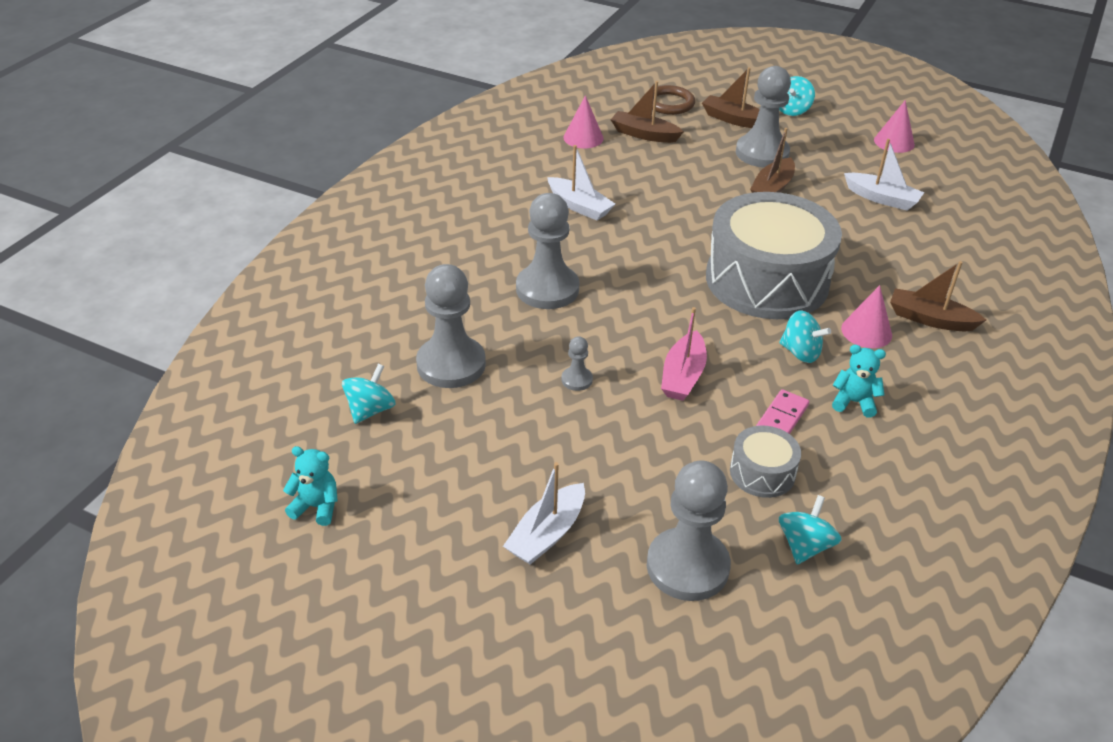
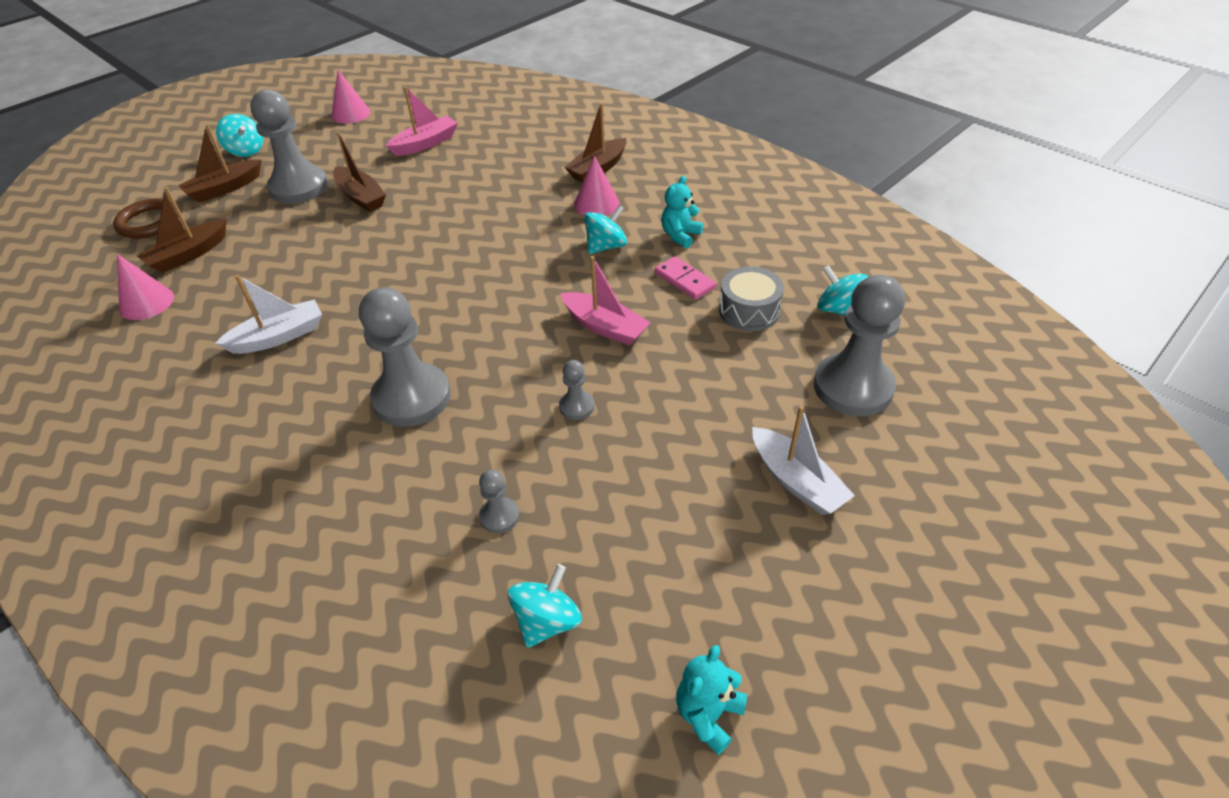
camera: 70 degrees left, 5 degrees up
(370, 410) = (547, 621): turquoise spinning top -> turquoise spinning top turned 75 degrees clockwise
(451, 364) = (499, 516): grey pawn -> grey pawn, size x0.45
(767, 280) = (496, 238): grey drum -> none
(882, 198) = (425, 144): white boat -> pink boat

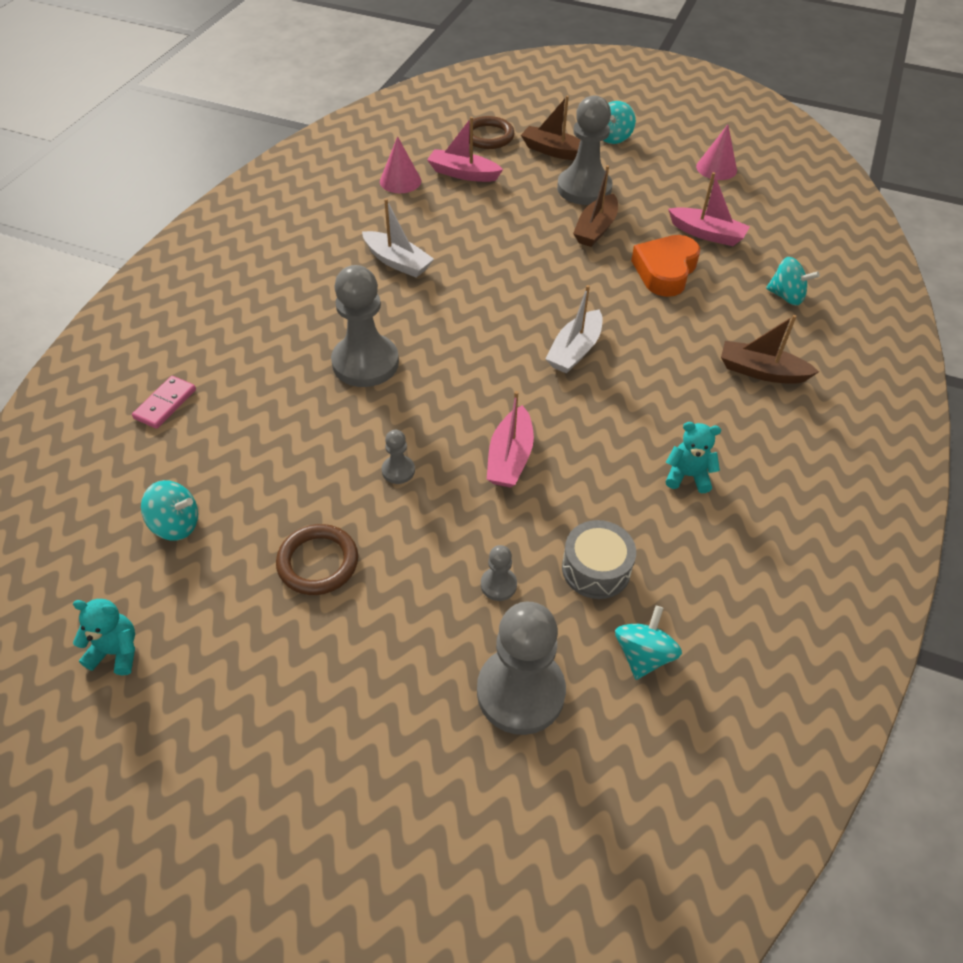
camera: 65 degrees right, 5 degrees up
(188, 255) = (463, 174): brown boat -> pink boat
(450, 177) = (665, 271): none -> orange heart
(499, 516) = (263, 462): grey pawn -> grey pawn (498, 585)
(596, 204) = (697, 391): pink cone -> none
(606, 246) = (631, 420): turquoise spinning top -> turquoise spinning top (786, 296)
(662, 495) = (318, 562): none -> brown ring
(685, 280) = (614, 500): pink domino -> pink domino (165, 404)
(796, 481) = (369, 664): white boat -> white boat (575, 351)

